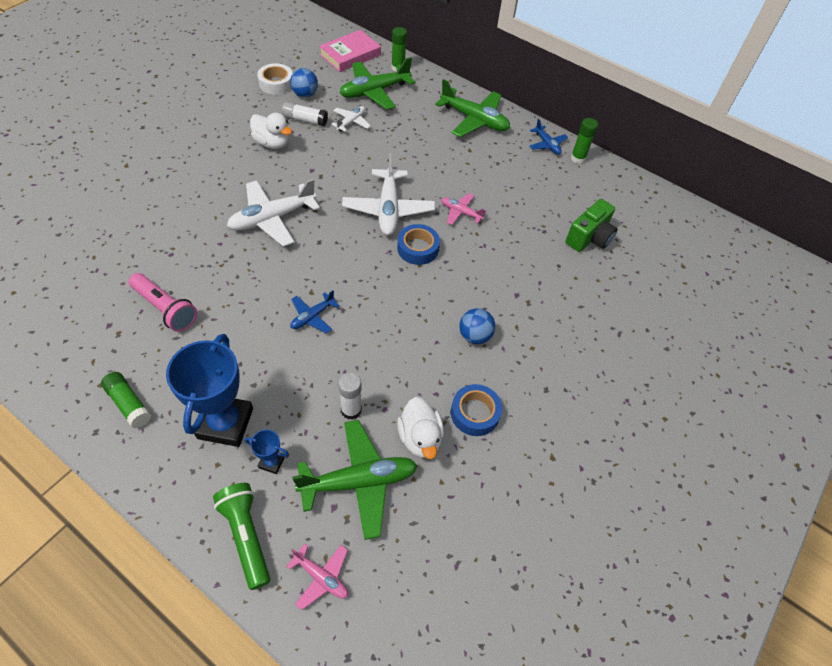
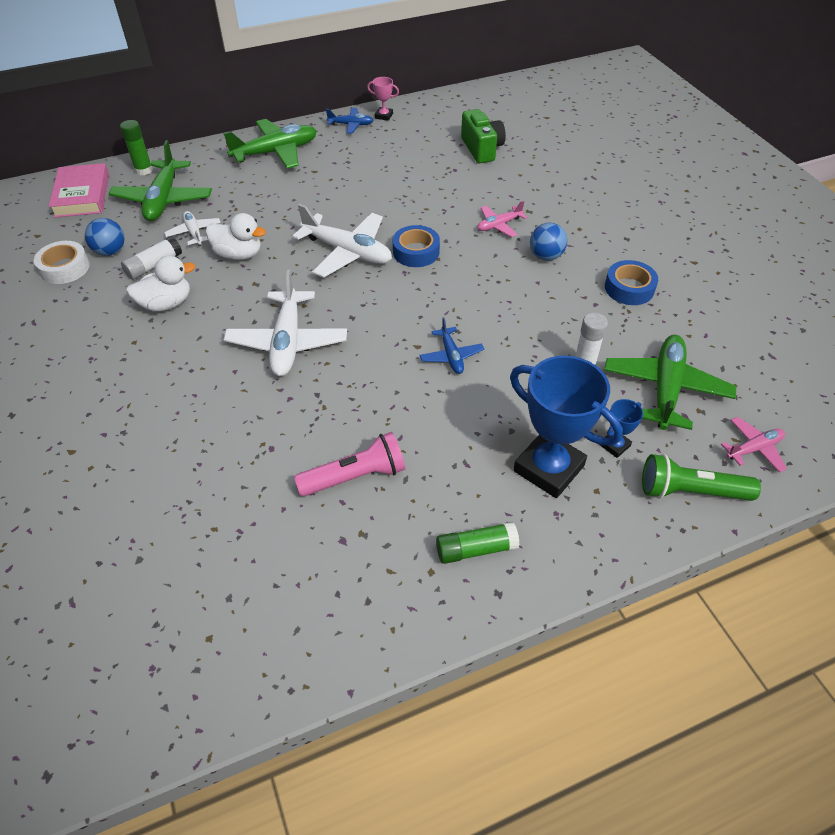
camera: 55 degrees left, 5 degrees down
(420, 438) = (637, 332): white duck -> white duck (238, 254)
(461, 212) = (392, 207): pink plane -> pink plane (499, 225)
(578, 158) = (384, 116): green glue stick -> pink trophy

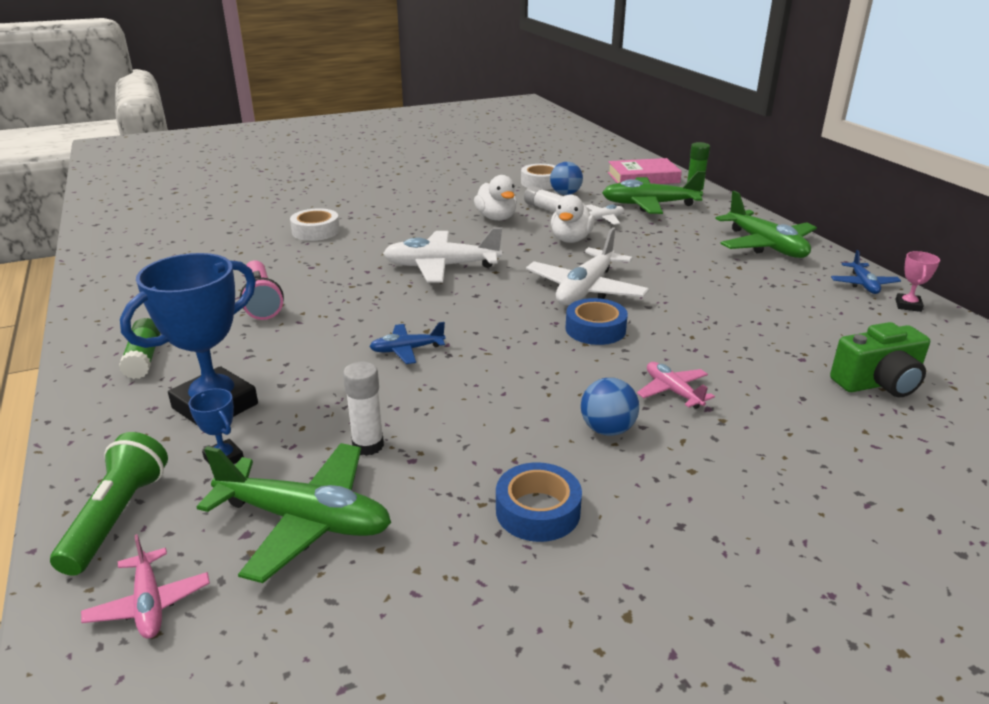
camera: 90 degrees right, 20 degrees down
(162, 460) = (316, 231): none -> white tape

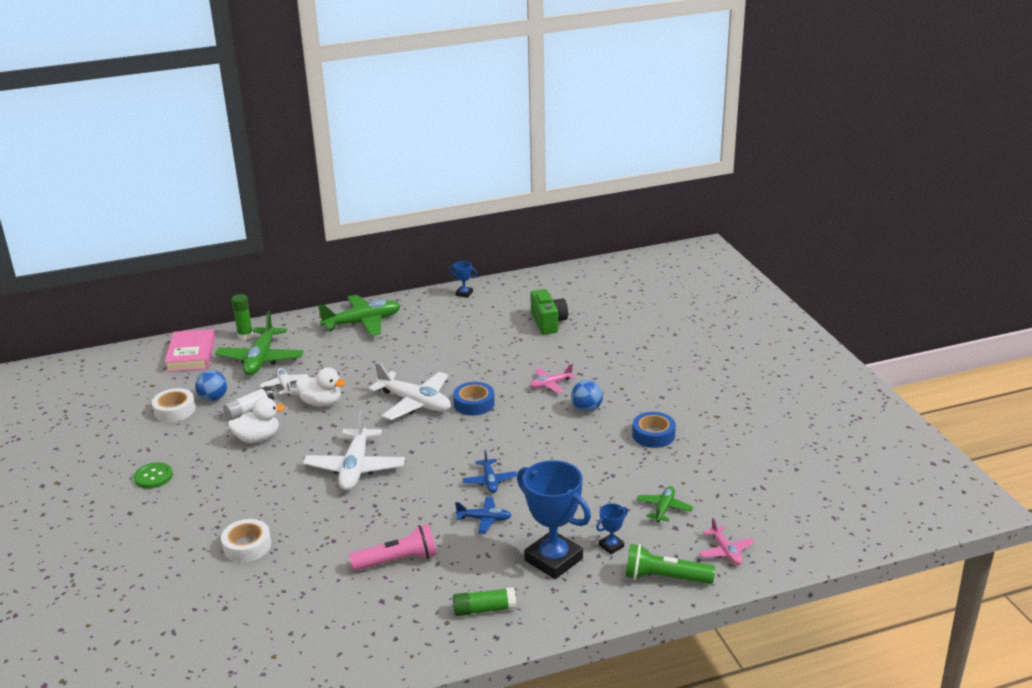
camera: 85 degrees left, 0 degrees up
(149, 603) = (725, 551): pink plane -> pink plane turned 90 degrees clockwise
(304, 520) = (664, 508): green plane -> green plane, size x0.53
(368, 445) = (599, 491): white glue stick -> none
(431, 187) = (153, 477): none -> green button
(863, 284) = (433, 301): blue plane -> blue plane (484, 519)
(908, 305) = (464, 293): pink trophy -> blue trophy

